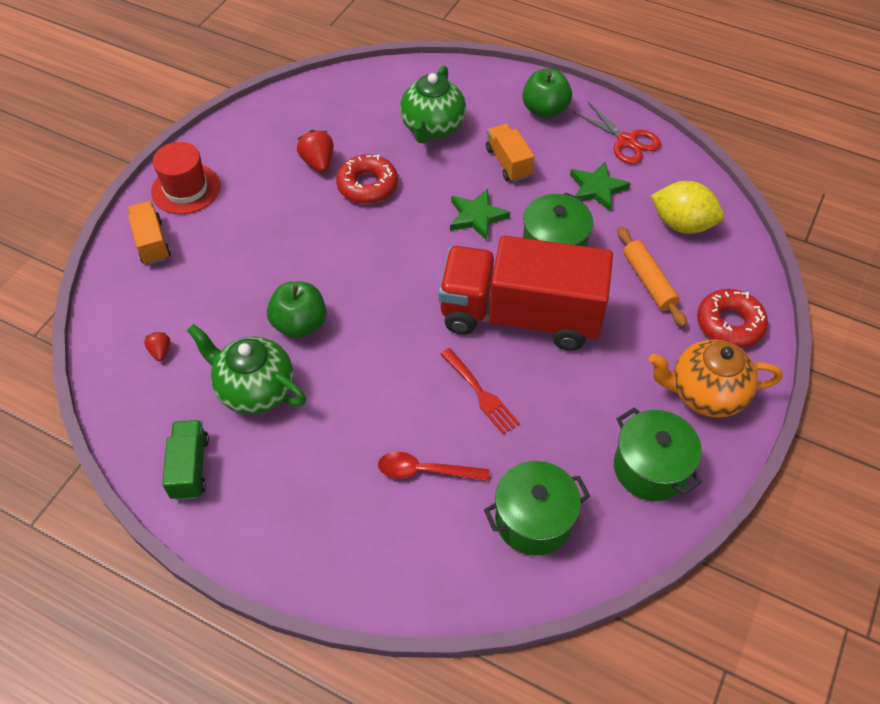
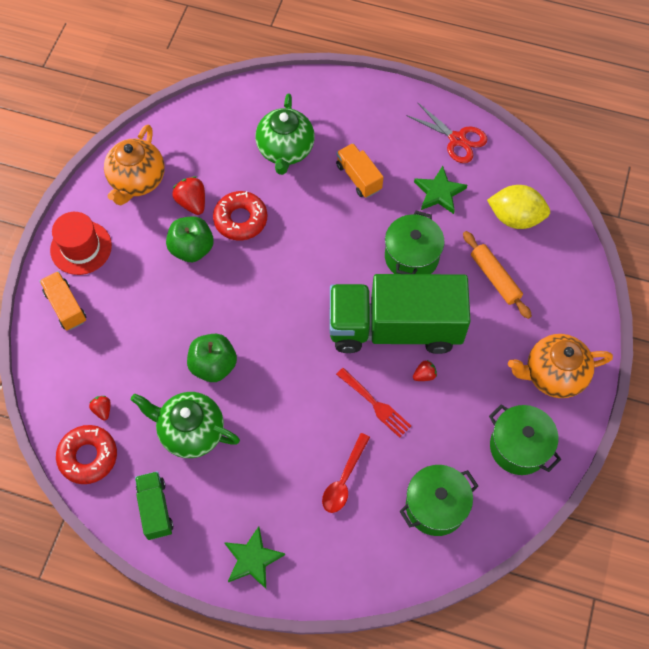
camera: 10 degrees left, 10 degrees up
(265, 135) = (137, 181): none -> orange teapot
(425, 471) = (344, 479): red spoon -> red spoon turned 60 degrees counterclockwise
(477, 216) = (341, 237): green star -> green star (253, 559)
(520, 316) = (395, 327): red truck -> green truck
(545, 110) = (381, 116): green apple -> green apple (192, 248)
(546, 371) = (424, 375): none -> red strawberry
(729, 324) = (565, 308): red donut -> red donut (88, 456)

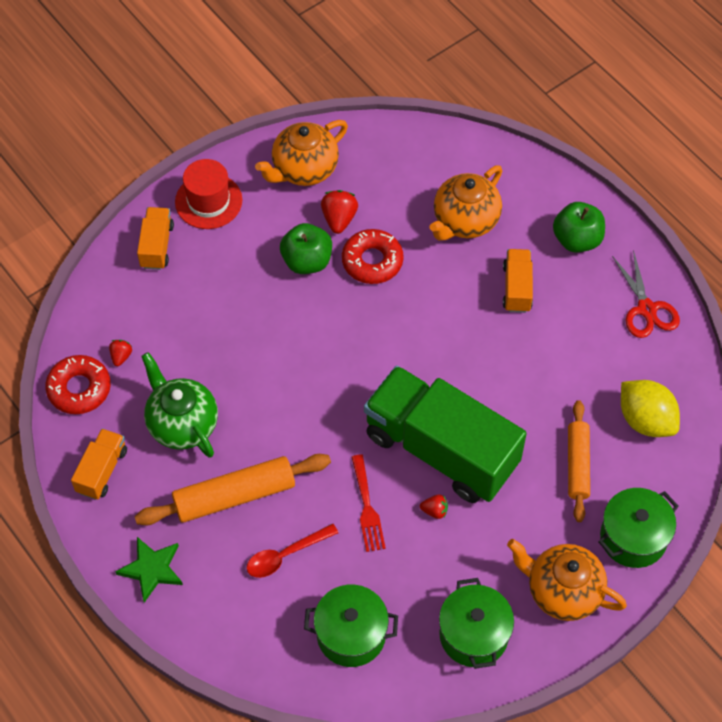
camera: 35 degrees right, 5 degrees down
(155, 509) = (102, 471): green truck -> orange truck
(213, 365) = (246, 378): green apple -> green apple (577, 239)
(272, 460) = (234, 495): none -> orange rolling pin
(285, 150) = (465, 221): green teapot -> orange teapot
(411, 257) = (509, 394): green pot -> green pot (633, 537)
(439, 192) = (586, 350): green star -> none

